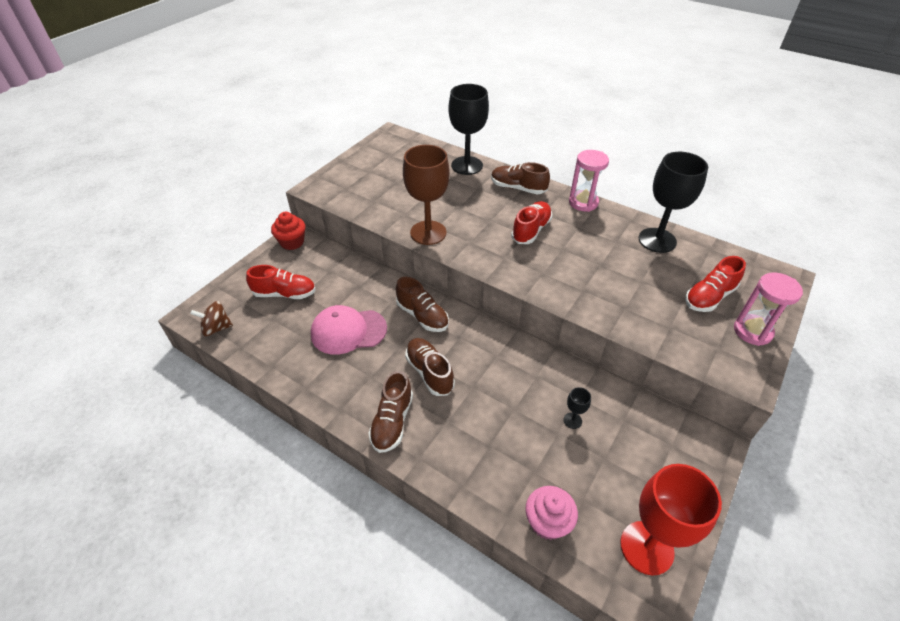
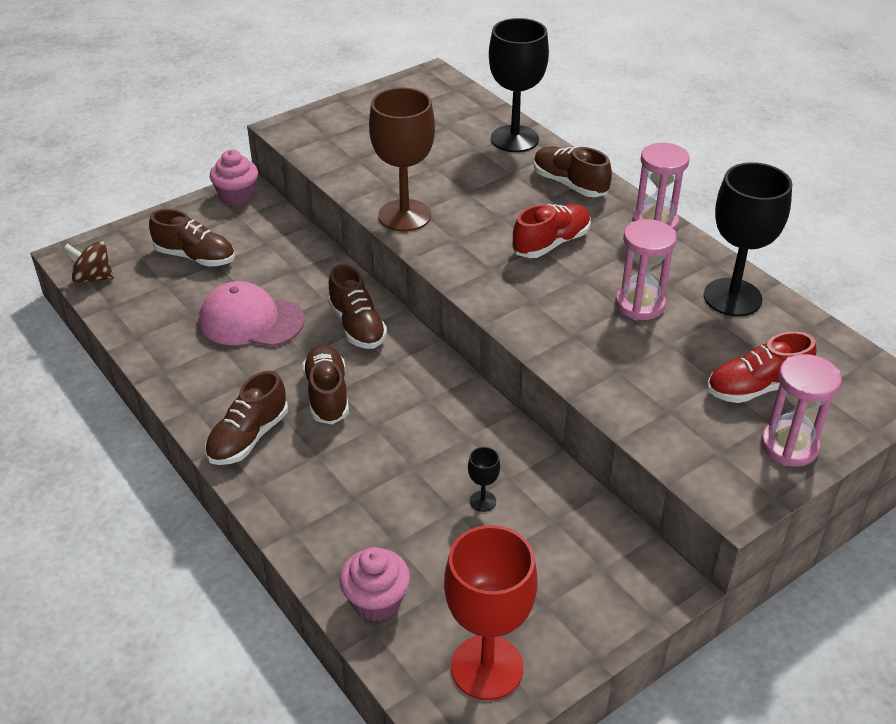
camera: 20 degrees right, 5 degrees down
(285, 293) = (195, 257): red shoe -> brown shoe
(292, 242) = (237, 196): red cupcake -> pink cupcake
(608, 258) = (639, 304): none -> pink hourglass

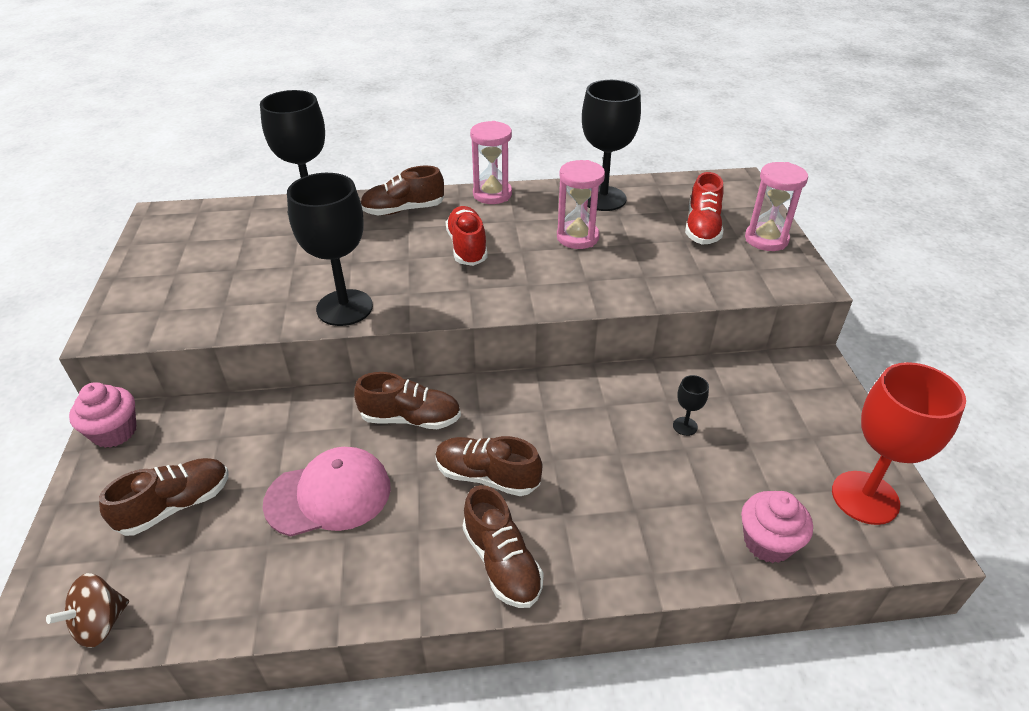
camera: 60 degrees left, 0 degrees up
(251, 320) = (329, 495): pink cap -> pink cap turned 150 degrees counterclockwise
(404, 215) = (344, 308): brown goblet -> black goblet

